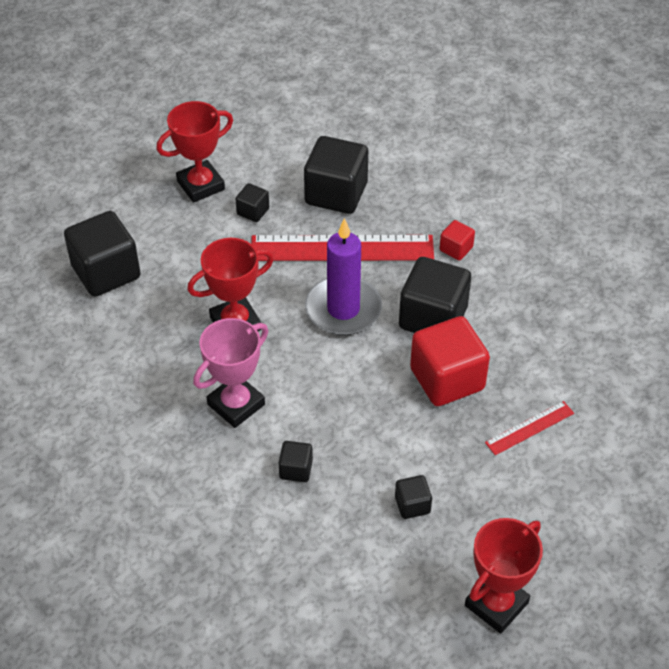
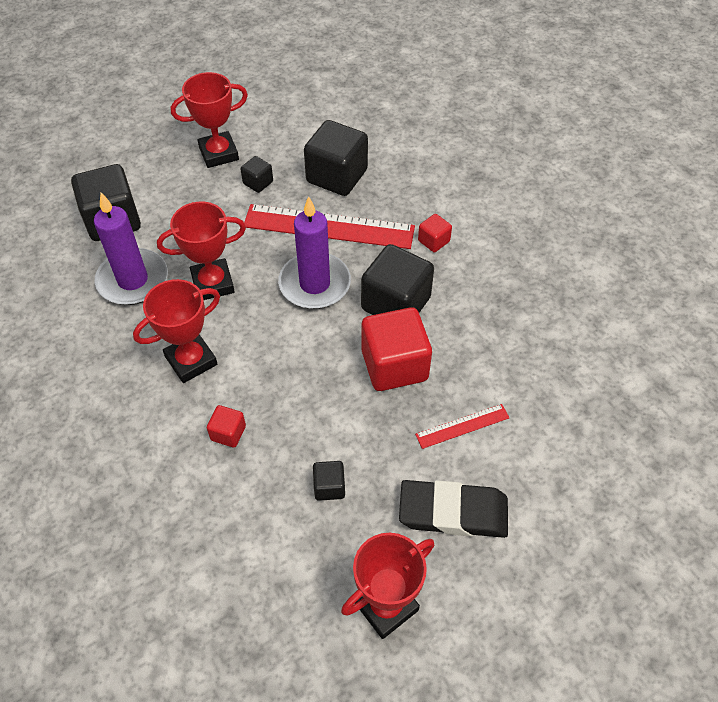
camera: 10 degrees right, 5 degrees up
(148, 332) = (133, 280): none -> purple candle
(236, 404) = (191, 360): pink trophy -> red trophy
(296, 469) = (228, 433): black cube -> red cube
(540, 509) = (453, 512): none -> black eraser

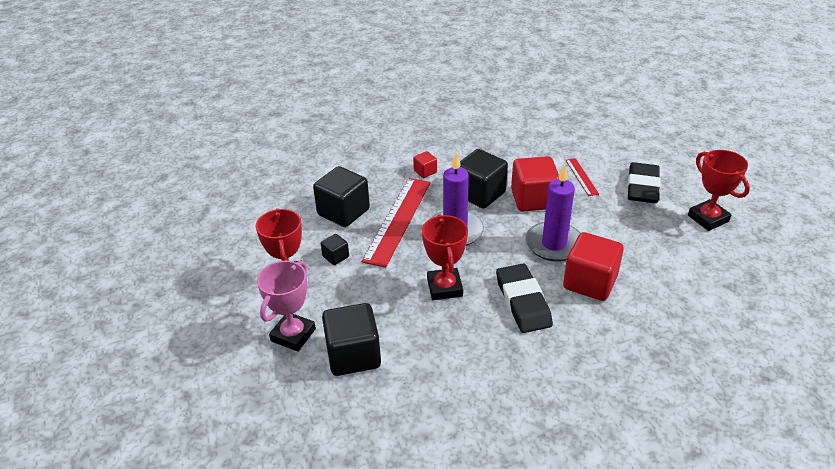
camera: 80 degrees left, 15 degrees down
(133, 280) = (431, 339): purple candle -> purple candle (554, 244)
(141, 171) = (293, 335): none -> pink trophy
(191, 360) = (523, 302): red trophy -> black eraser
(228, 433) = (590, 282): red cube -> red cube, size x2.09
(329, 487) = (630, 235): black cube -> none

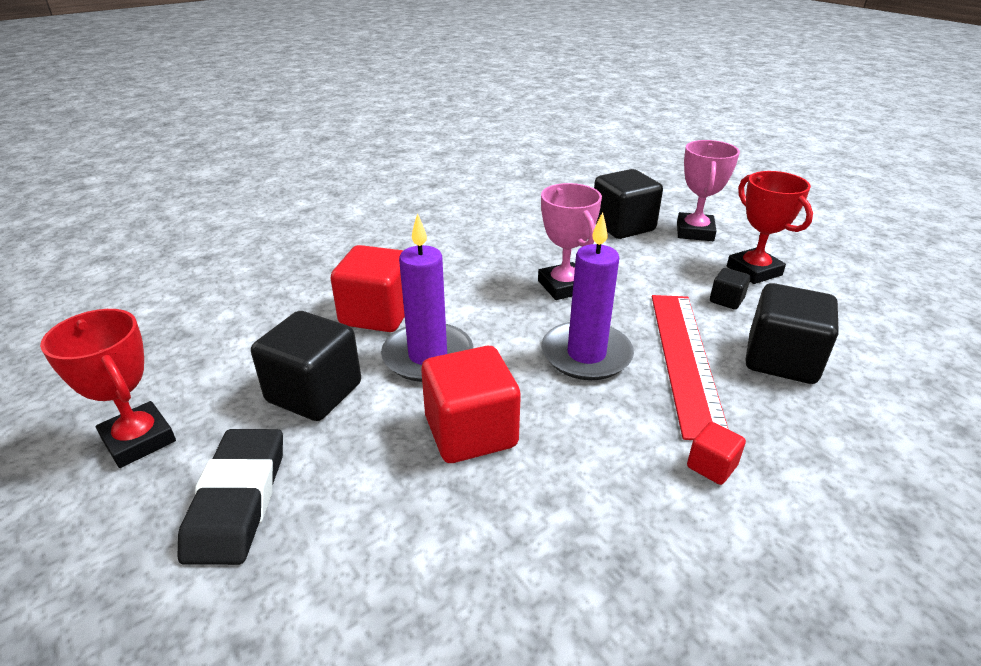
camera: 165 degrees right, 5 degrees down
(444, 287) = (564, 286): red trophy -> pink trophy
(480, 194) = (575, 428): black cube -> black cube (314, 392)
(523, 302) = (463, 284): black eraser -> none
(581, 176) = (370, 508): red ruler -> none

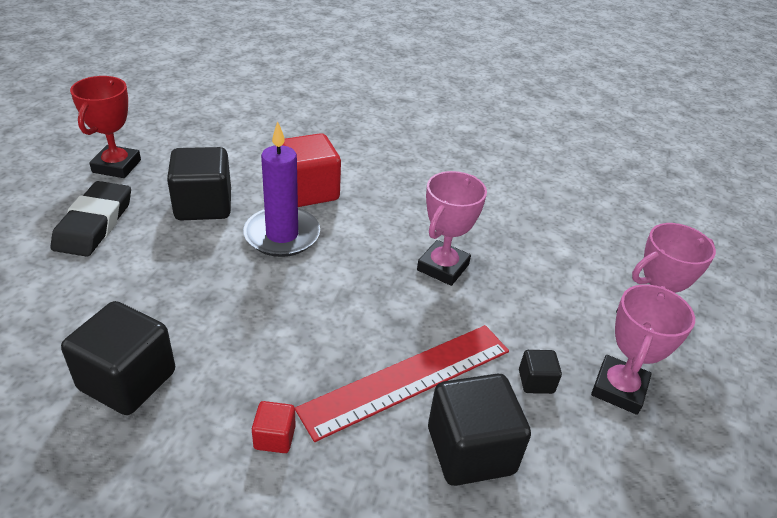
camera: 50 degrees right, 5 degrees up
(237, 500) = (94, 223): black eraser -> black eraser turned 45 degrees counterclockwise
(471, 432) = (217, 290): red cube -> none
(586, 354) = (357, 315): purple candle -> none
(622, 226) = (590, 267): black cube -> black cube (127, 380)
(754, 271) = (619, 389): red trophy -> pink trophy

